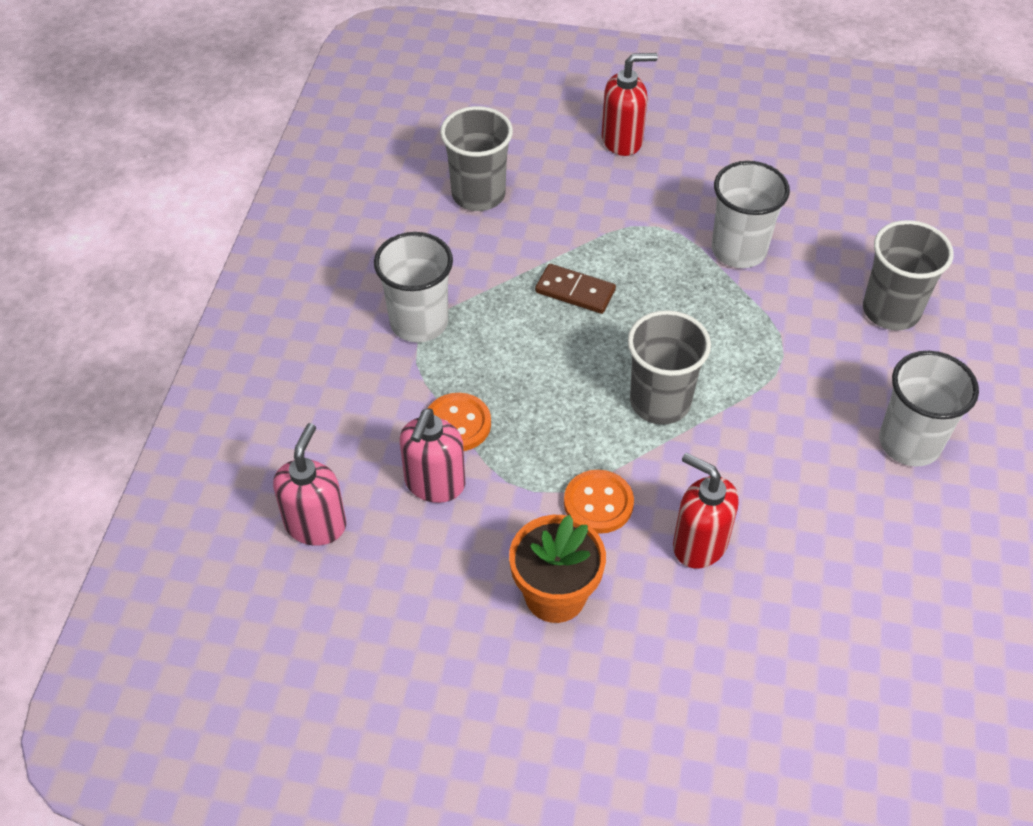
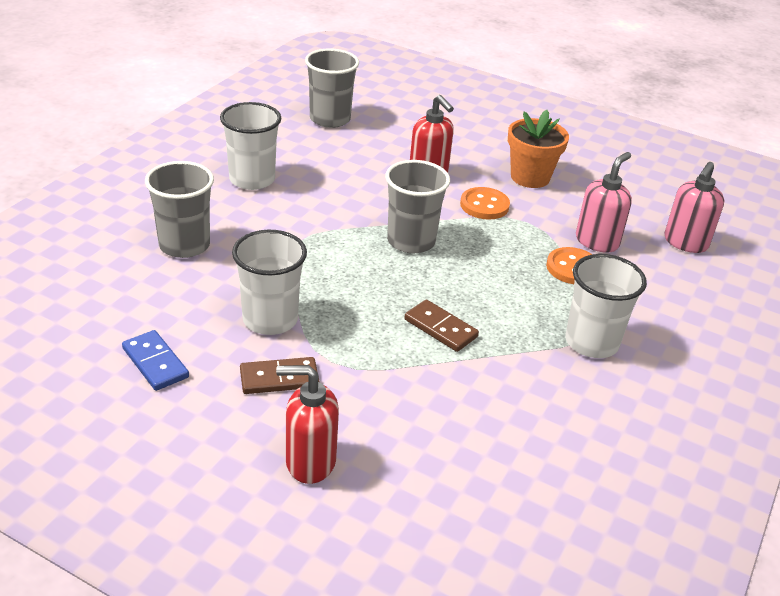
camera: 165 degrees left, 15 degrees down
(478, 194) = (503, 445): grey cup -> grey cup (330, 119)
(690, 196) = (279, 378): none -> brown domino
(799, 179) = (155, 363): none -> blue domino

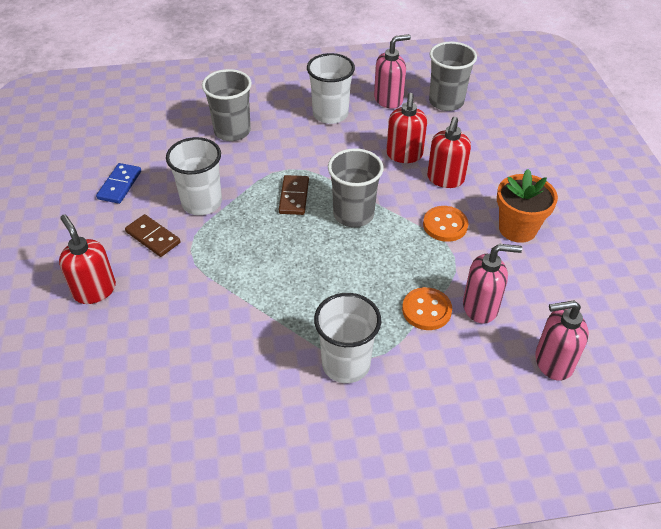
camera: 55 degrees right, 10 degrees up
(281, 141) = (388, 99): none -> pink soap dispenser
(369, 175) = (404, 155): none -> red soap dispenser
(440, 328) = (275, 278): brown domino -> brown domino (294, 197)

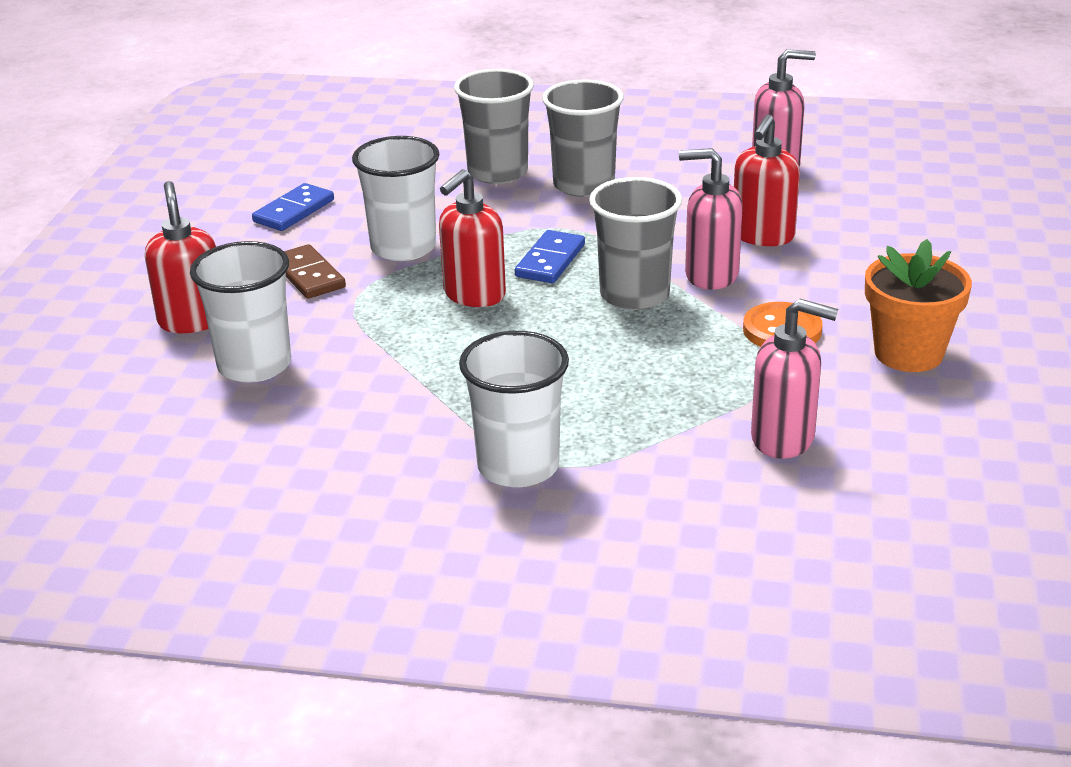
camera: 20 degrees right, 15 degrees down
(294, 197) = (550, 261): brown domino -> blue domino
(330, 114) = (667, 172): white cup -> white cup (254, 365)
(426, 310) = (688, 426): orange button -> none
(445, 179) = (816, 274): red soap dispenser -> red soap dispenser (474, 295)
(446, 102) = (875, 180): grey cup -> grey cup (583, 185)
(553, 362) = (871, 527): pink soap dispenser -> pink soap dispenser (711, 275)

